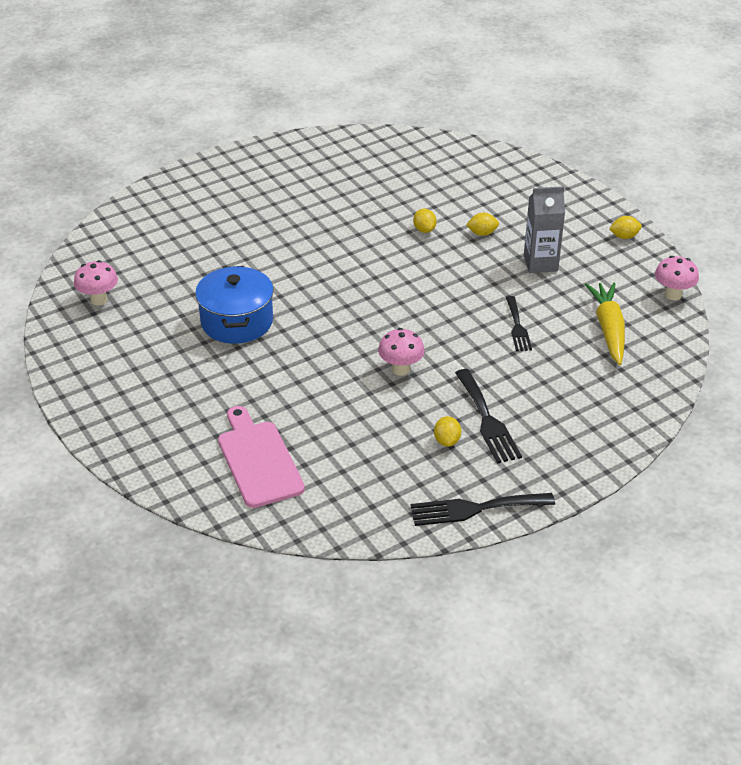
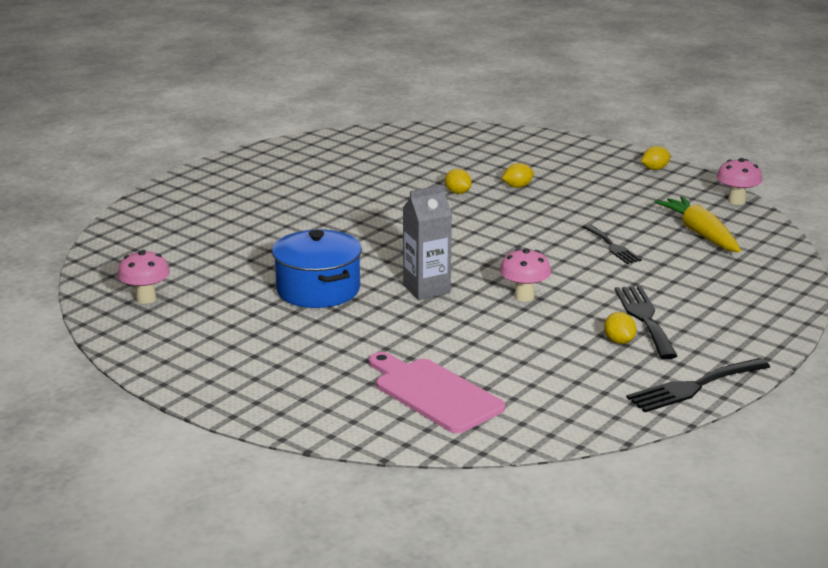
camera: 20 degrees left, 15 degrees down
(487, 420) = (645, 318): black fork -> black fork turned 150 degrees counterclockwise
(540, 263) = (593, 199): grey carton -> grey carton (426, 289)

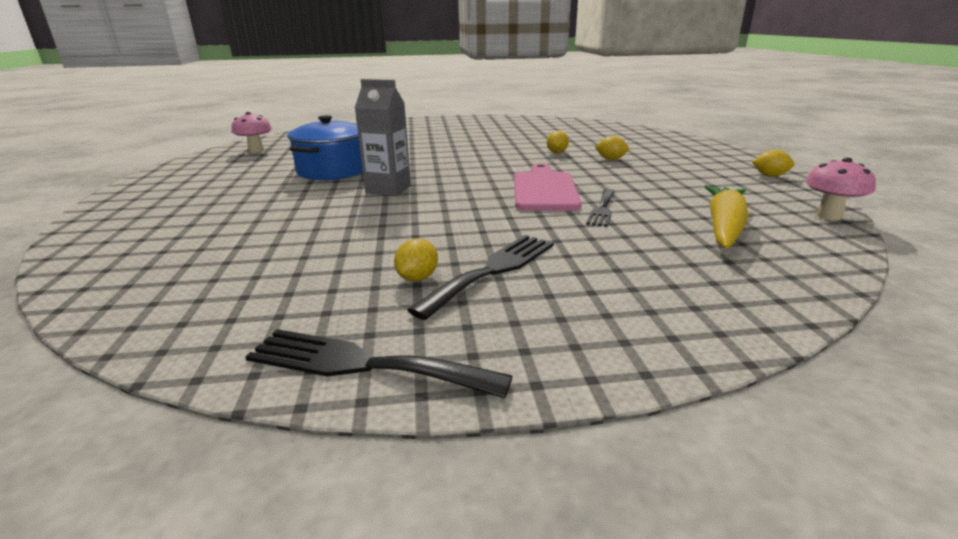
camera: 45 degrees right, 0 degrees up
(434, 393) = (189, 248): pink cutting board -> pink cutting board (544, 189)
(524, 296) = (437, 215): pink mushroom -> none

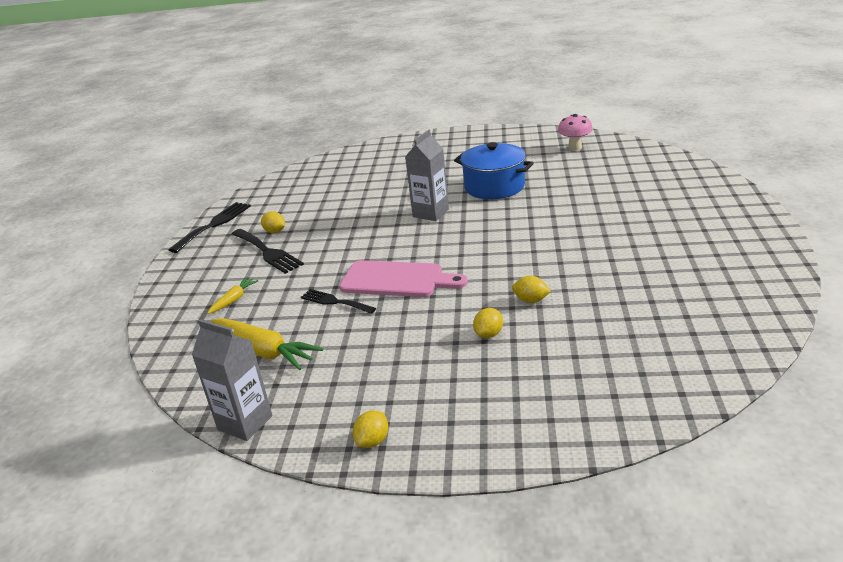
camera: 105 degrees right, 5 degrees up
(642, 268) = (234, 300): none -> yellow carrot
(829, 216) = (245, 423): pink mushroom -> grey carton

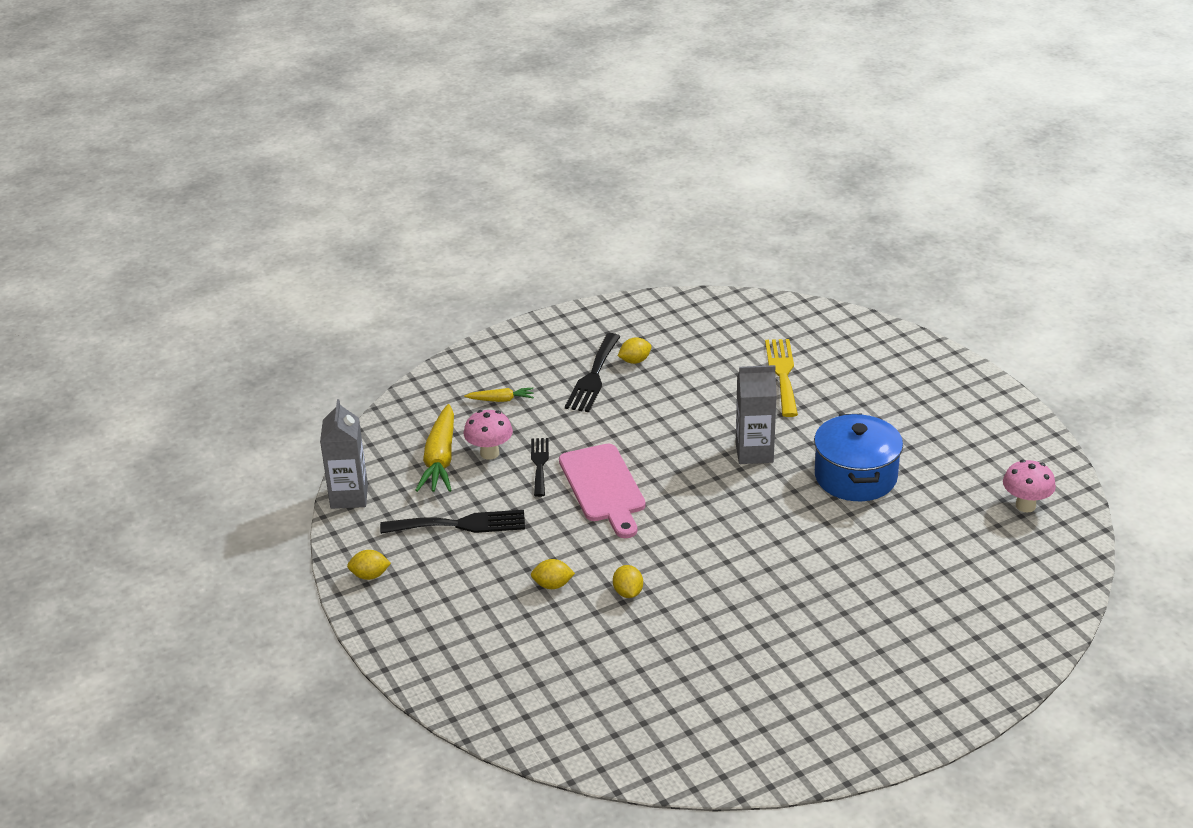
camera: 55 degrees right, 5 degrees up
(214, 225) = (618, 312): black fork -> black fork (460, 524)
(275, 232) = (635, 361): yellow lemon -> yellow lemon turned 60 degrees clockwise
(290, 323) = (489, 453): none -> pink mushroom
(364, 185) = (782, 374): none -> yellow fork

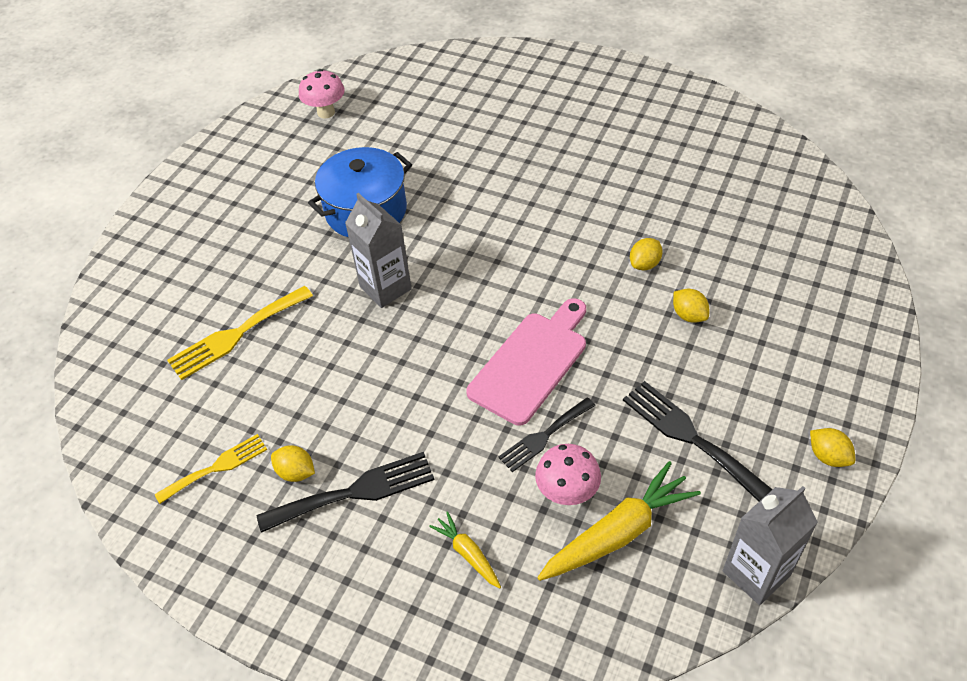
camera: 125 degrees left, 15 degrees up
(674, 335) = (217, 467): none -> yellow fork

